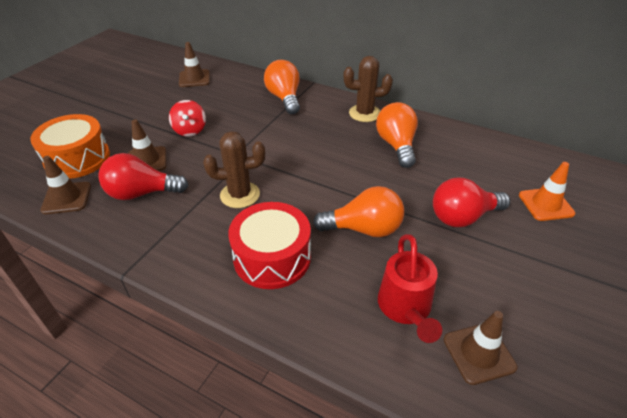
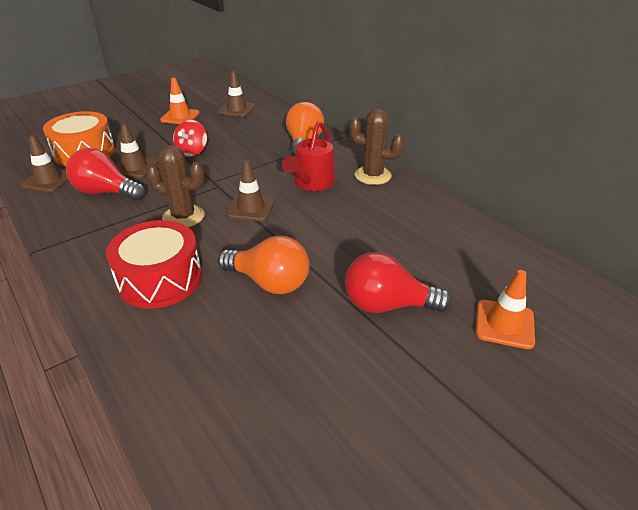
camera: 25 degrees right, 5 degrees down
(144, 98) = (180, 117): none -> orange traffic cone
(396, 145) = (378, 214): orange light bulb -> none
(406, 308) = (240, 371): red watering can -> red watering can (311, 183)
(479, 353) = (275, 447): brown traffic cone -> brown traffic cone (250, 208)

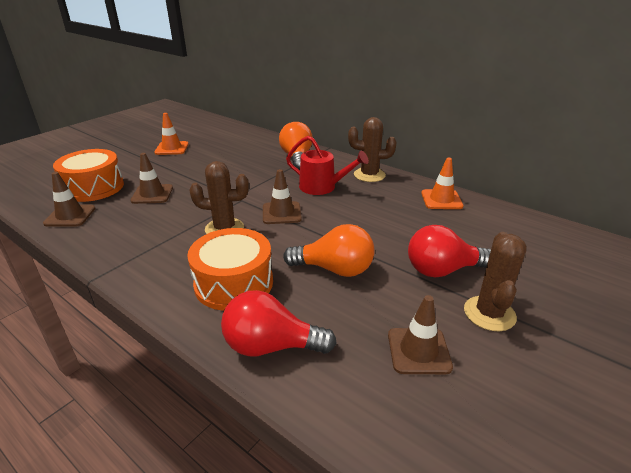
camera: 15 degrees left, 5 degrees down
(106, 192) = (136, 218): red light bulb -> red light bulb (271, 346)
(160, 279) = (234, 283): red drum -> orange drum
(192, 151) = (200, 175): red spinning top -> none
(237, 109) = (221, 137): brown traffic cone -> brown traffic cone (418, 351)
(311, 183) = (322, 187): red watering can -> red watering can turned 75 degrees counterclockwise
(409, 367) = (489, 313): none -> brown cactus
(504, 324) = (538, 268): orange traffic cone -> orange traffic cone (441, 200)

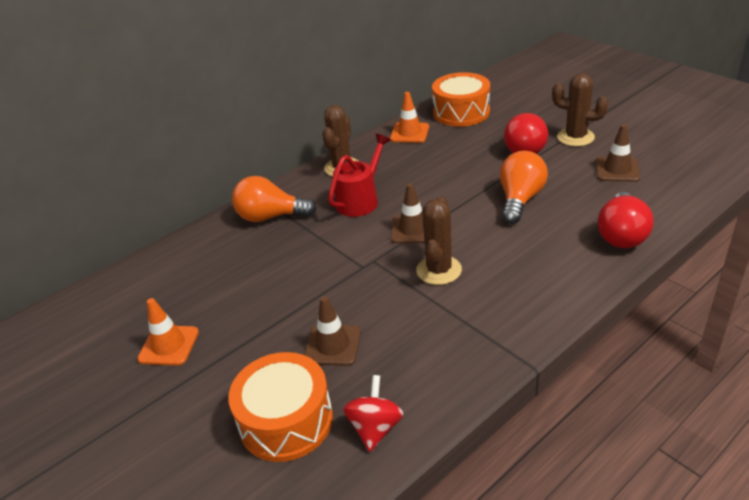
camera: 75 degrees left, 5 degrees up
(70, 216) = (375, 428): brown traffic cone -> red spinning top
(234, 283) = (540, 258): orange drum -> orange drum (461, 112)

